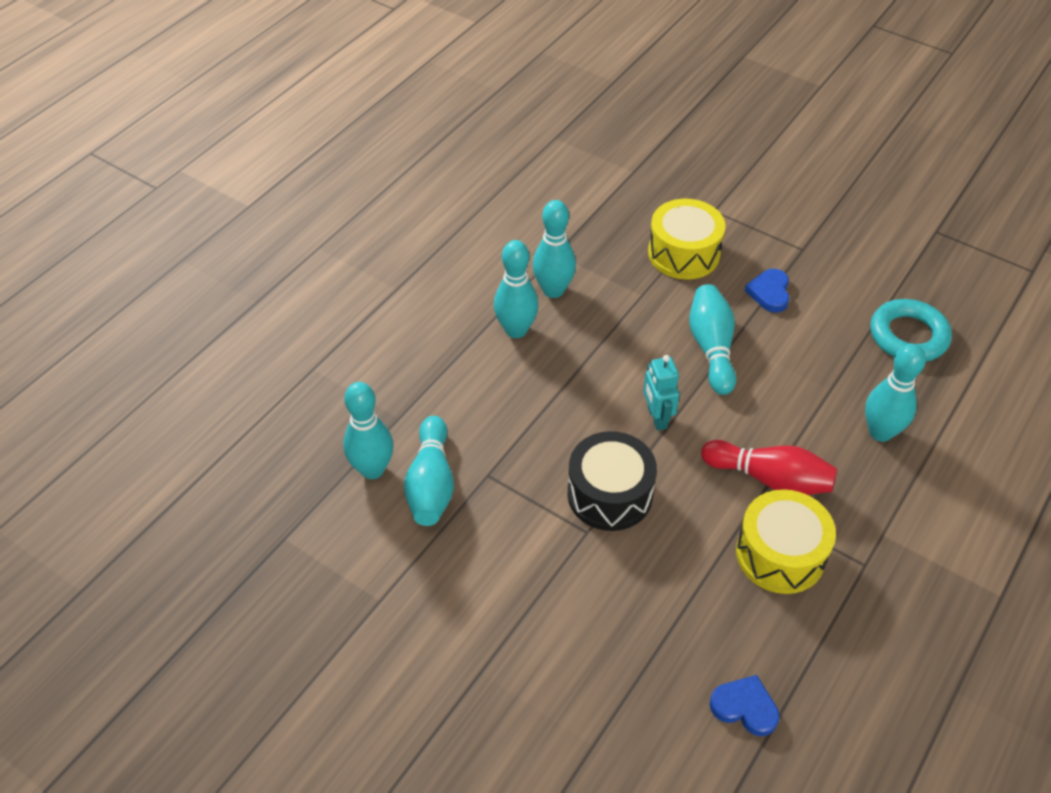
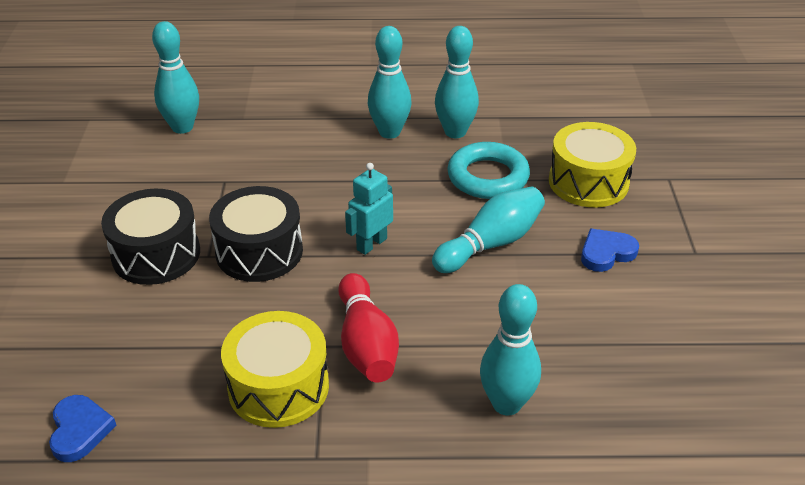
camera: 55 degrees right, 10 degrees down
(431, 484) = (191, 158): turquoise bowling pin -> none
(556, 568) = (156, 254): none -> black drum
(908, 336) = (670, 376): turquoise ring -> turquoise ring (488, 177)

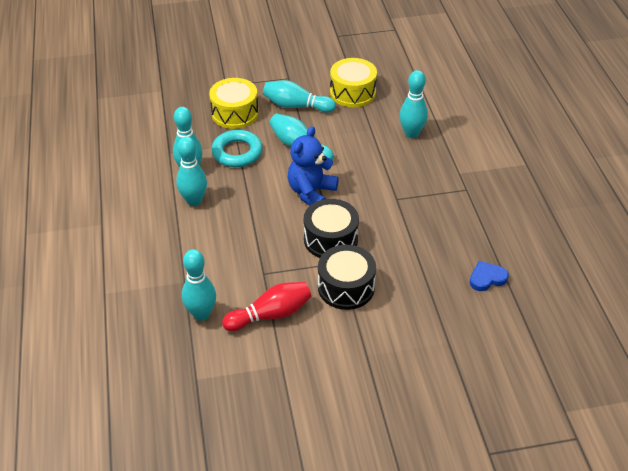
camera: 100 degrees left, 5 degrees up
(278, 387) = (430, 210): yellow drum -> yellow drum (352, 93)
(366, 344) = (390, 183): red bowling pin -> red bowling pin (270, 315)
(371, 244) = (311, 193): turquoise robot -> blue teddy bear
(606, 253) = (296, 106): blue heart -> turquoise bowling pin

